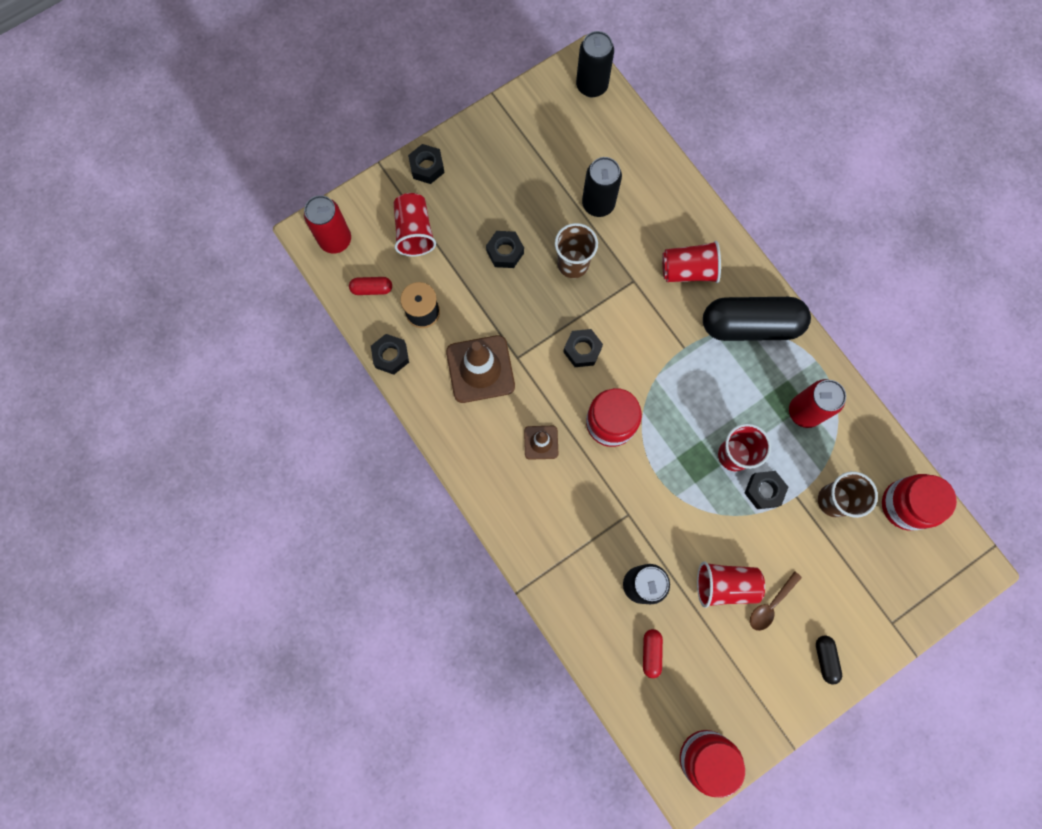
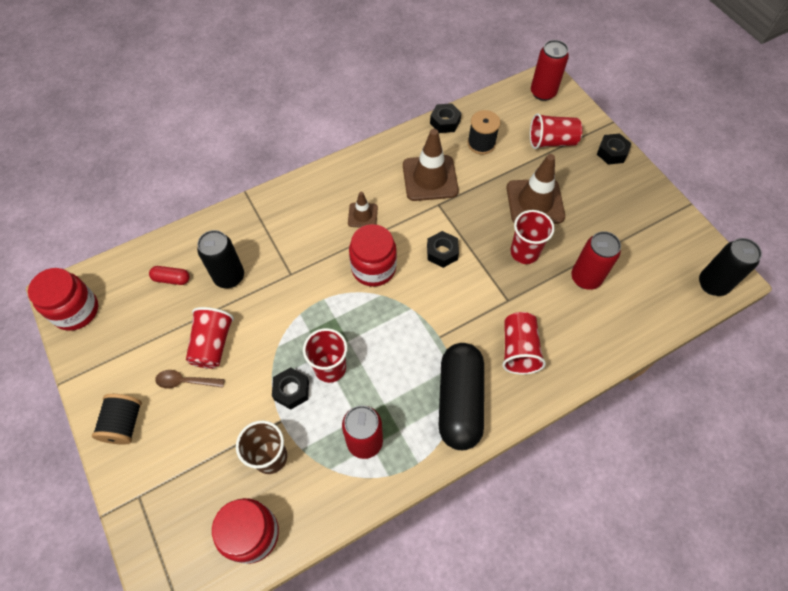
camera: 95 degrees right, 15 degrees down
(372, 289) = (501, 113): red capsule -> none
(505, 252) = (535, 202): black nut -> brown traffic cone
(573, 264) = (524, 252): brown cup -> red cup
(598, 204) = (585, 278): black can -> red can
(771, 605) = (185, 381): brown spoon -> brown spoon turned 45 degrees counterclockwise
(825, 659) = (124, 424): black capsule -> black spool

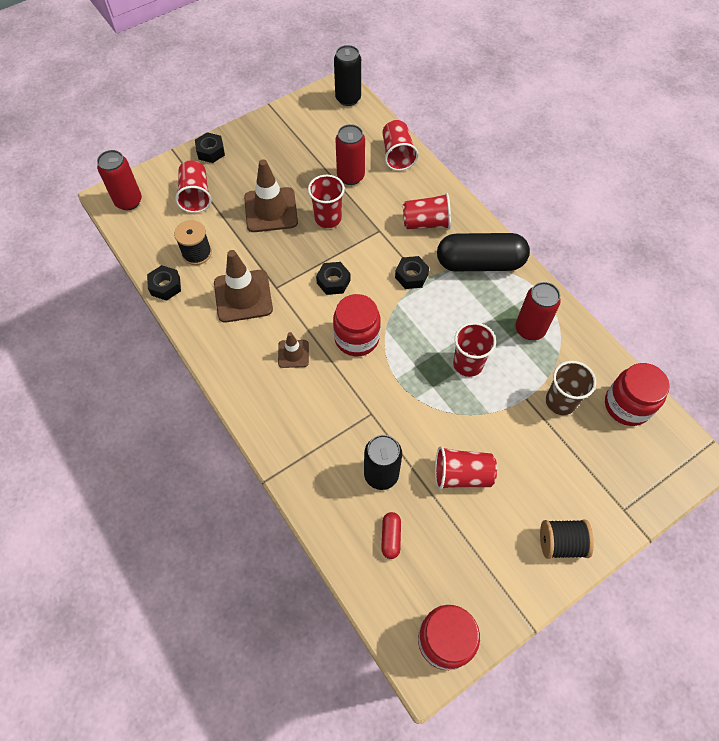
camera: 95 degrees left, 0 degrees up
(185, 381) = (506, 493): brown spoon -> none
(291, 390) = (496, 393): black nut -> black nut (411, 276)
(623, 330) = (397, 155): none -> red cup

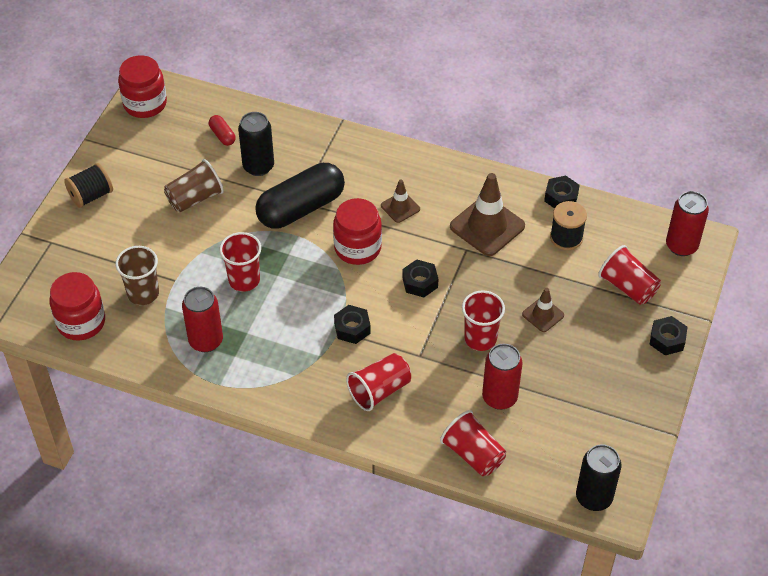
camera: 145 degrees right, 10 degrees down
(271, 210) = (543, 315): brown traffic cone -> brown traffic cone, size x0.53
(462, 475) = (195, 198): red cup -> brown cup
(480, 263) = (295, 379): black capsule -> black capsule (301, 208)

